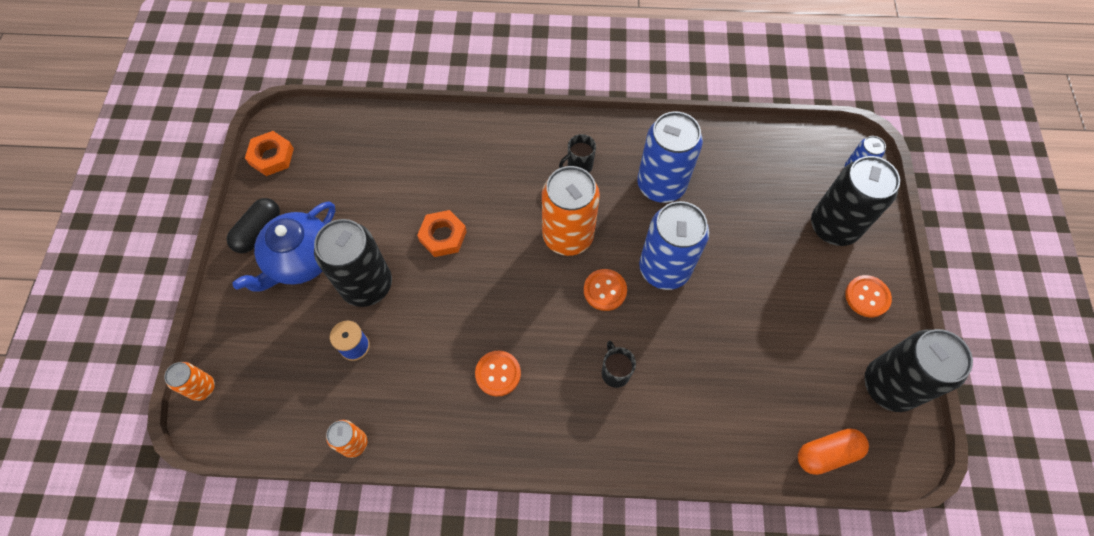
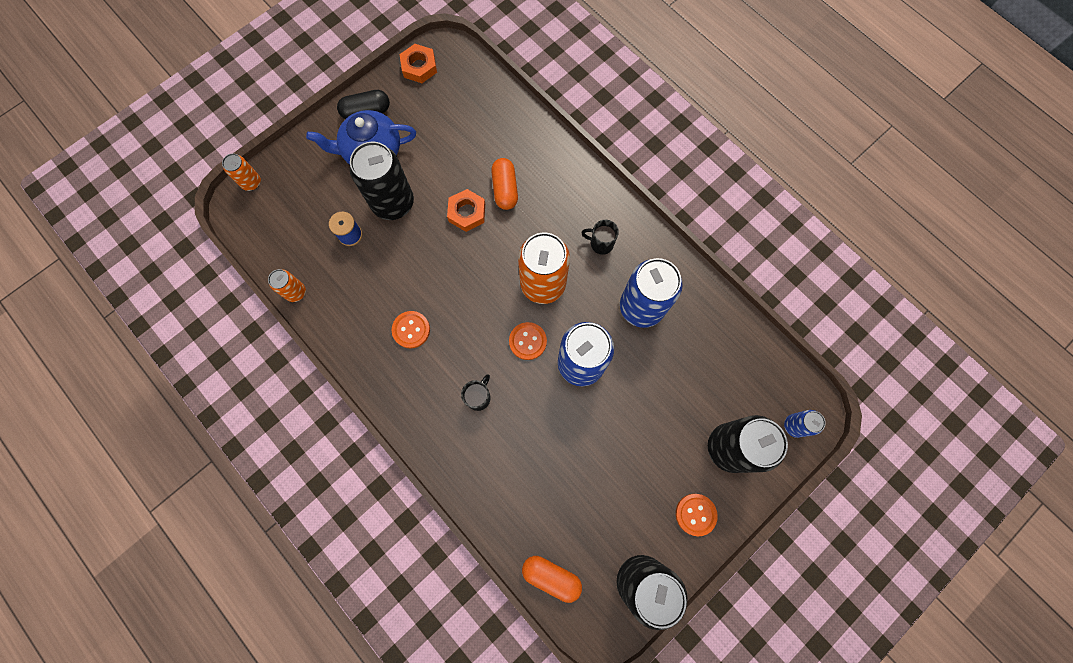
camera: 45 degrees right, 10 degrees up
(455, 191) = (505, 189): none -> orange capsule

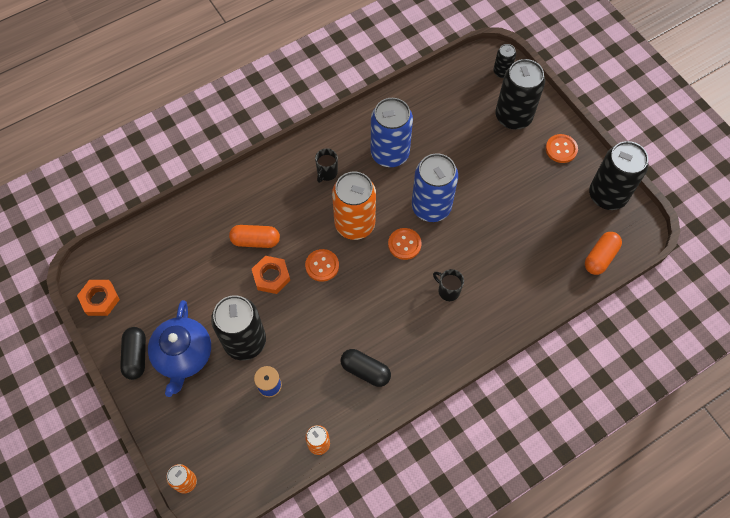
camera: 80 degrees left, 10 degrees down
(375, 324) = (365, 371): none -> black capsule
(411, 330) = (377, 340): orange button -> orange button (322, 266)
(794, 425) = (502, 72): blue can -> black can

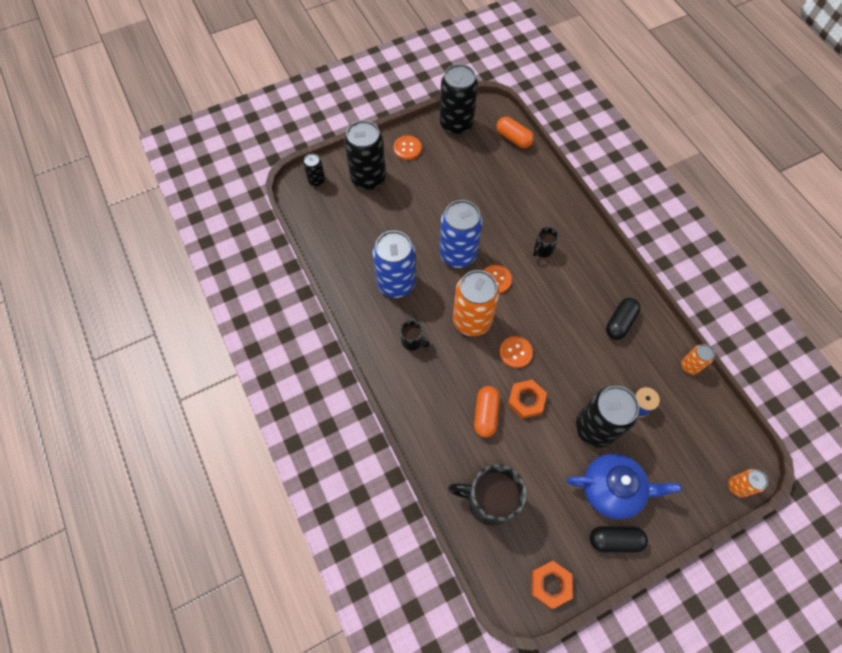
camera: 85 degrees left, 0 degrees up
(173, 247) = (489, 501): none -> black mug

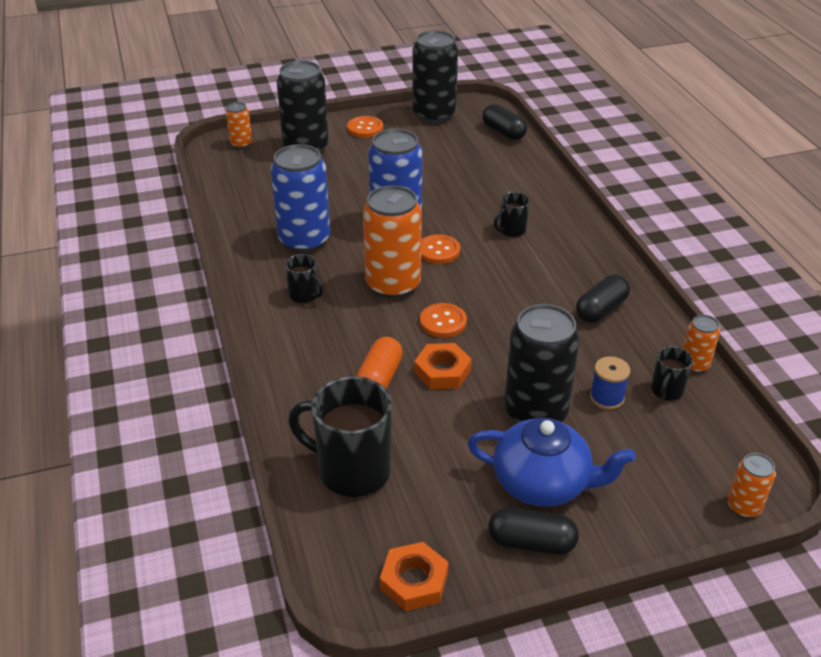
camera: 10 degrees right, 25 degrees down
(316, 180) = (241, 144): black can -> orange can
(513, 138) = (503, 132): orange capsule -> black capsule
(675, 394) = (666, 391): none -> black mug

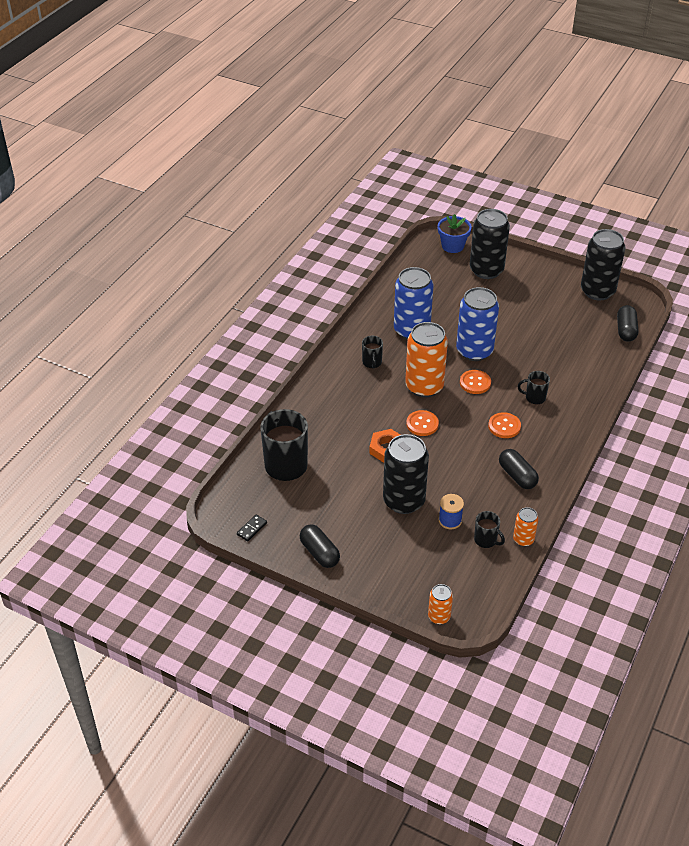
camera: 45 degrees right, 5 degrees up
(241, 144) = (452, 246): orange can -> blue flower pot
(365, 128) = (539, 276): orange button -> orange button (504, 426)
(379, 378) = (352, 431): orange capsule -> none
(414, 581) = (252, 529): orange nut -> black domino
(543, 483) = (360, 533): blue teapot -> none
(601, 310) = (517, 476): black capsule -> black capsule turned 60 degrees clockwise
(666, 391) = (486, 540): black mug -> black mug turned 120 degrees counterclockwise

